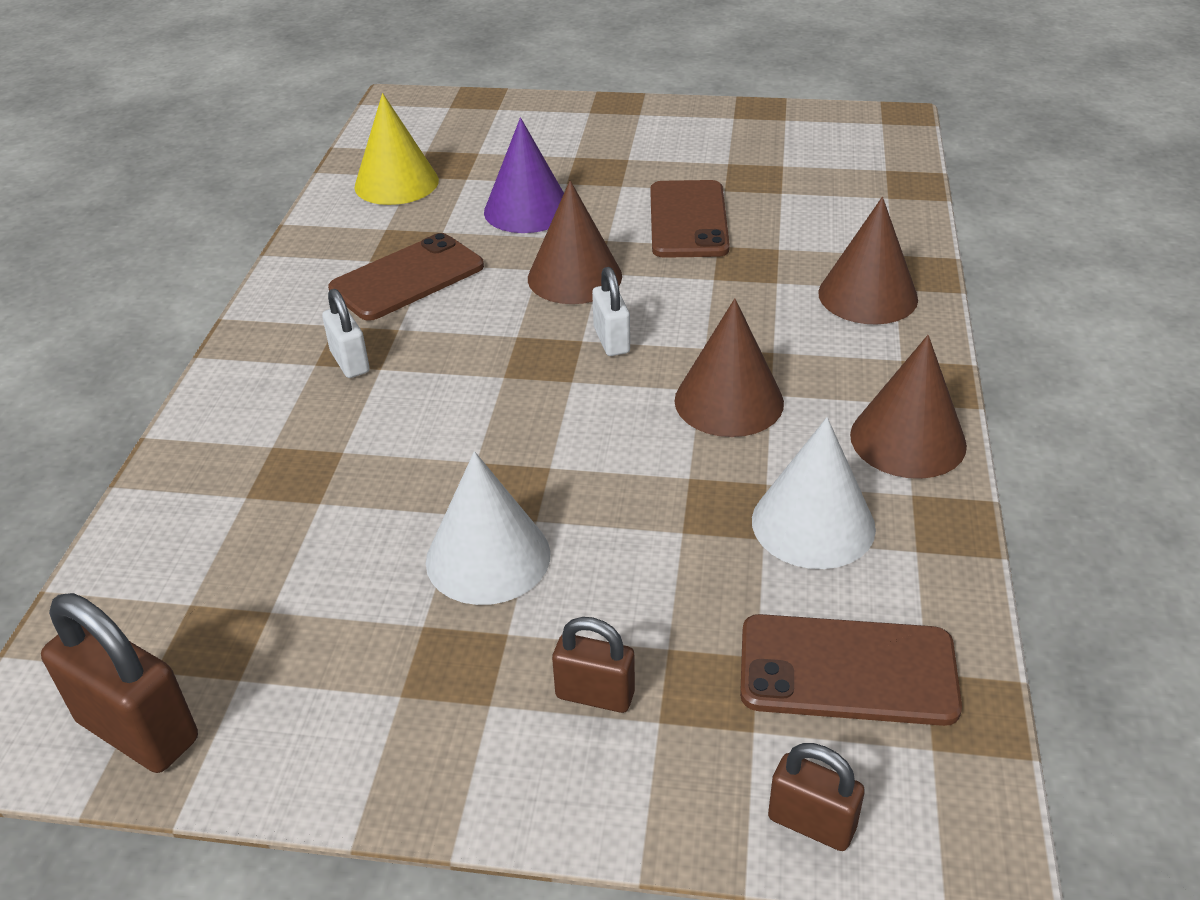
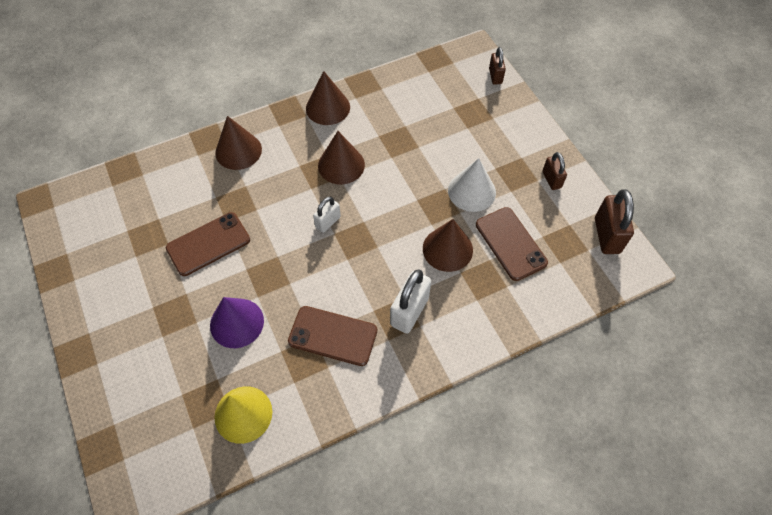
camera: 125 degrees left, 20 degrees up
(350, 362) = (409, 311): white padlock -> white padlock, size x1.67
(574, 277) = (288, 263): brown cone -> brown cone (447, 249)
(595, 695) = (497, 135): brown padlock -> brown padlock (551, 179)
(813, 524) = (389, 116): white cone -> none
(847, 670) = (442, 87): brown phone -> brown phone (510, 243)

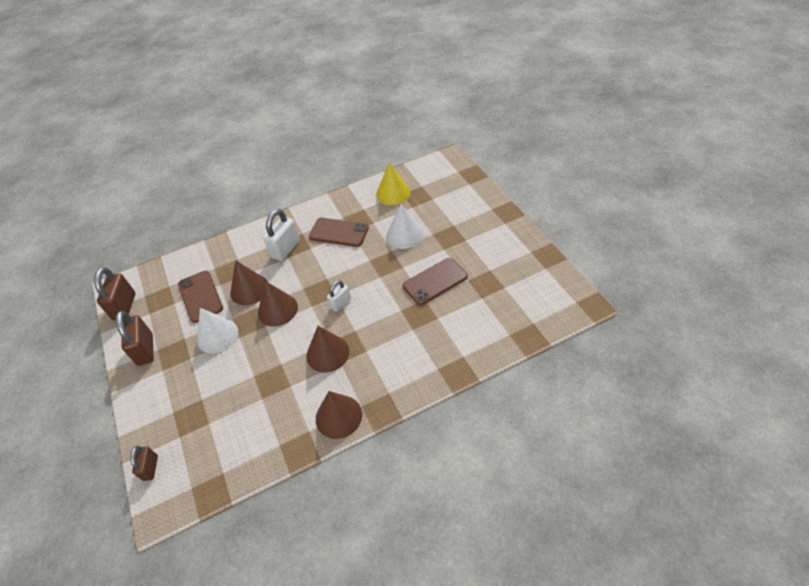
camera: 175 degrees left, 10 degrees down
(237, 323) = (404, 235): purple cone -> white cone
(238, 151) = (425, 362): brown cone -> brown cone (277, 309)
(551, 179) = (145, 350): brown padlock -> brown padlock, size x1.67

